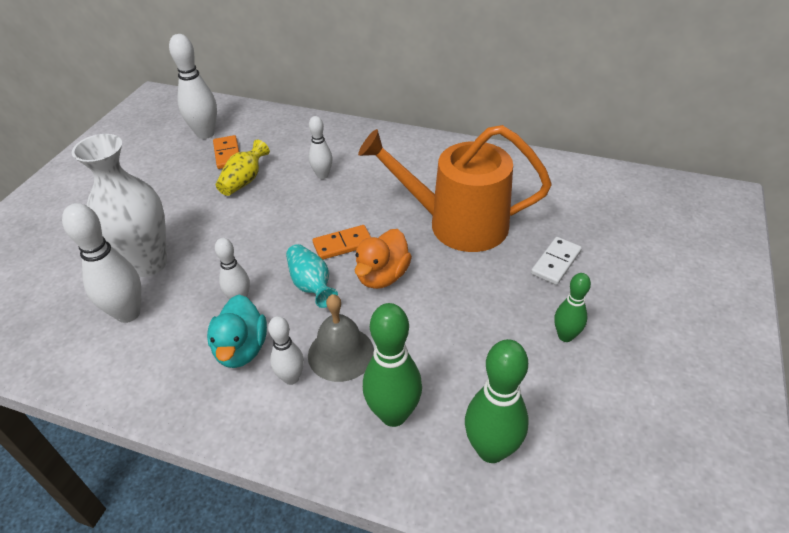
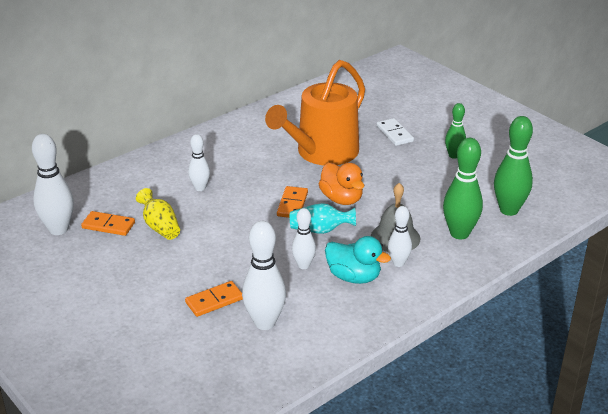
camera: 60 degrees left, 10 degrees down
(148, 263) = (214, 301): white vase -> orange domino

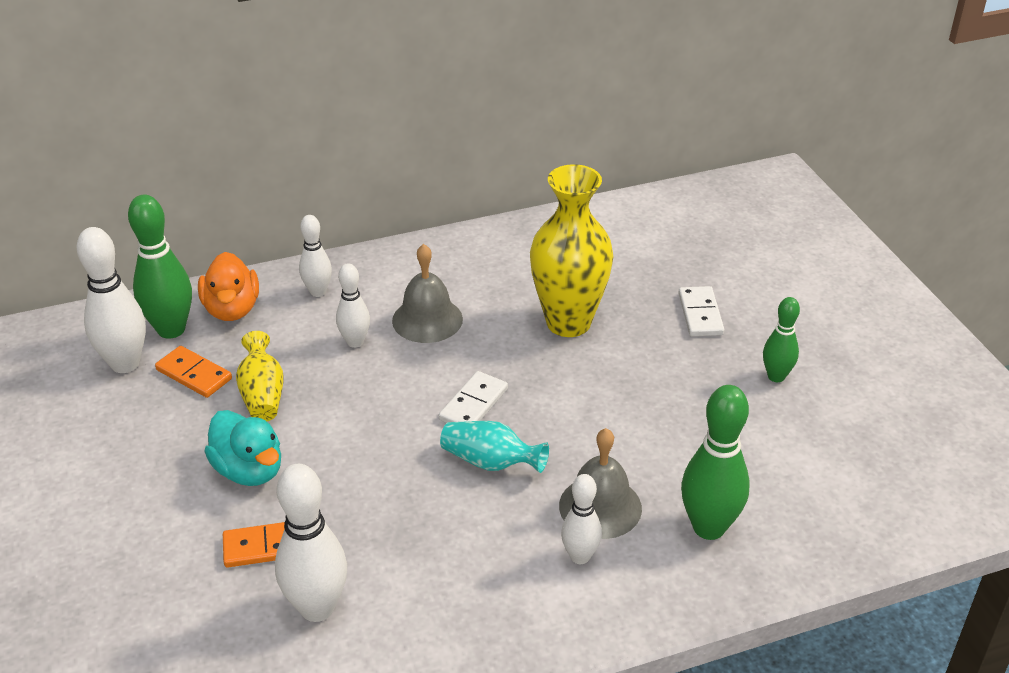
camera: 20 degrees right, 5 degrees up
(237, 168) = (427, 319): none -> grey bell
(292, 204) = (473, 404): orange domino -> white domino
(303, 265) = (431, 520): white bowling pin -> white bowling pin (318, 292)
(322, 153) = (568, 322): orange watering can -> yellow vase
(341, 199) = (553, 413): orange duck -> orange duck (232, 309)
(354, 277) = (496, 563): turquoise duck -> turquoise duck (249, 470)
(508, 210) = (816, 504): green bowling pin -> green bowling pin (171, 329)

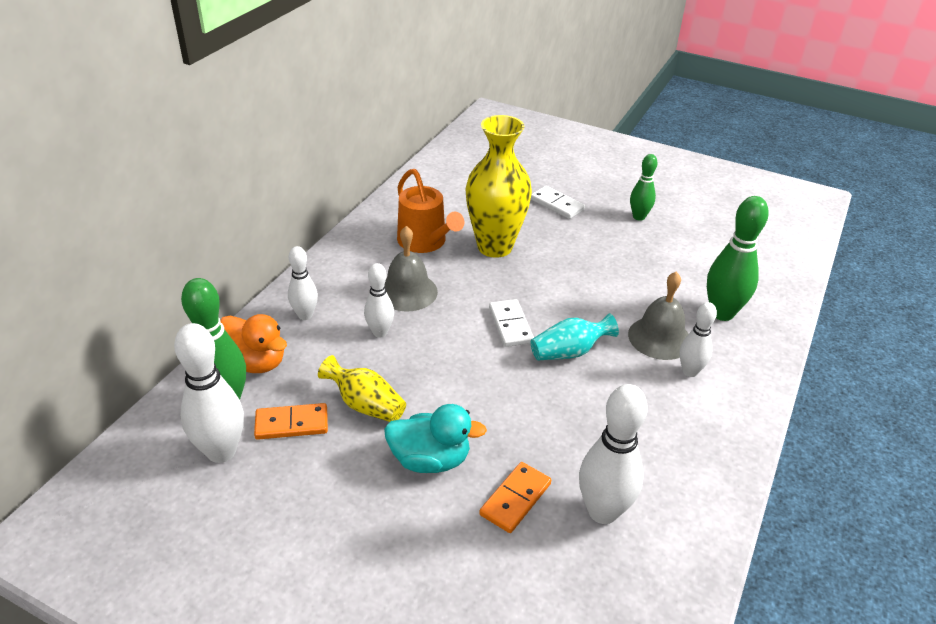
camera: 45 degrees left, 0 degrees up
(508, 282) = (425, 242): none -> orange watering can

